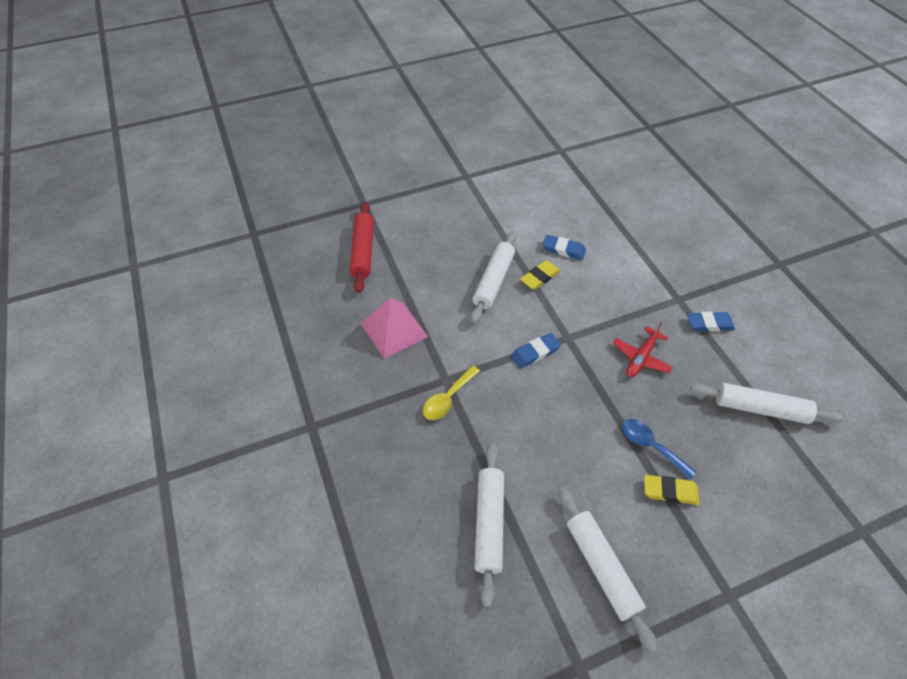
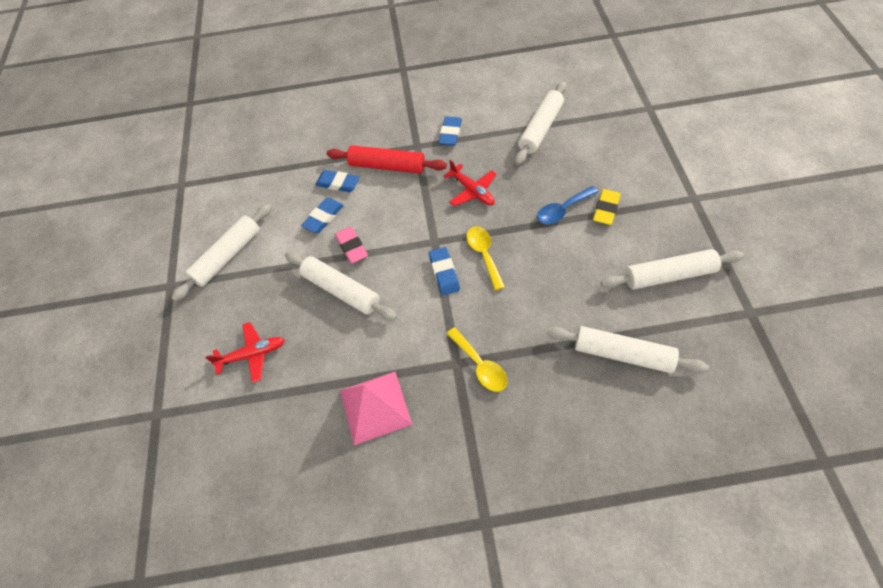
camera: 70 degrees left, 5 degrees up
(363, 252) = (240, 427): red rolling pin -> red rolling pin (387, 166)
(421, 241) = (252, 354): none -> red plane
(502, 200) = (227, 256): none -> white rolling pin
(540, 277) = (351, 247): yellow eraser -> pink eraser
(567, 381) = (484, 254): none -> yellow spoon
(605, 250) = (338, 183): none -> blue eraser

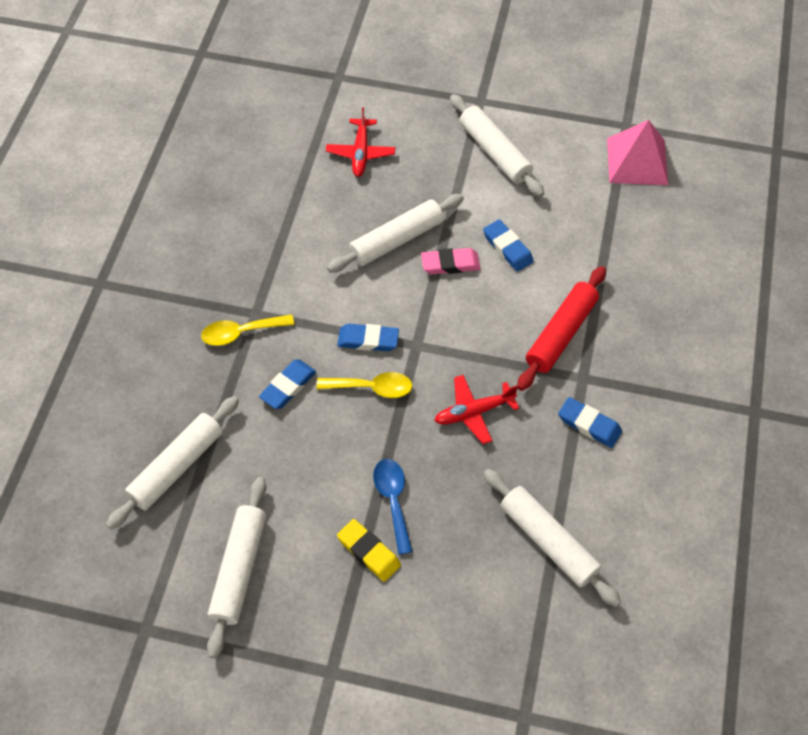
camera: 105 degrees right, 0 degrees up
(338, 183) = (555, 275): blue eraser -> blue eraser (288, 386)
(375, 407) = (250, 234): pink pyramid -> pink pyramid (637, 161)

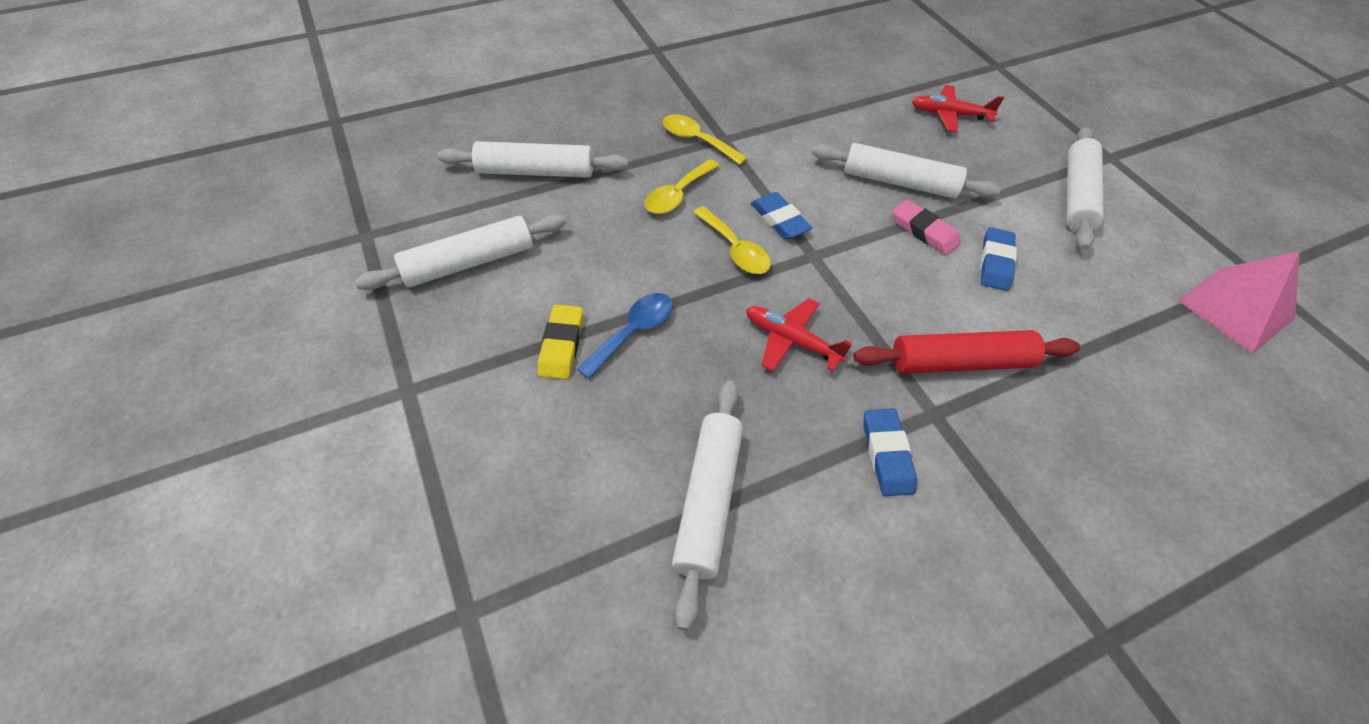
camera: 50 degrees right, 5 degrees down
(288, 386) = (677, 195): blue eraser -> yellow spoon
(360, 153) = (949, 115): red plane -> red plane turned 45 degrees clockwise

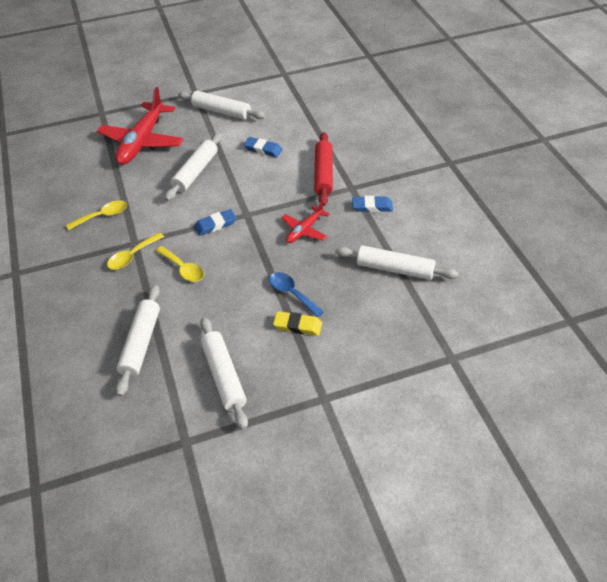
camera: 80 degrees left, 5 degrees down
(735, 249) = (236, 246): yellow spoon -> yellow spoon (102, 216)
(924, 231) = (236, 170): pink eraser -> none
(949, 115) = (142, 141): red plane -> red plane, size x1.93
(1235, 309) = (302, 86): pink pyramid -> none

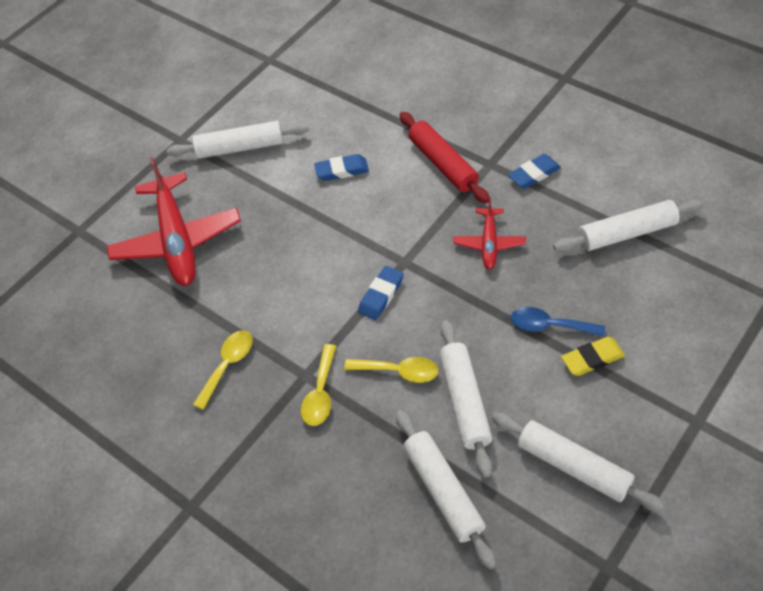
camera: 30 degrees left, 5 degrees up
(195, 172) = (288, 243): white rolling pin -> white rolling pin (464, 401)

